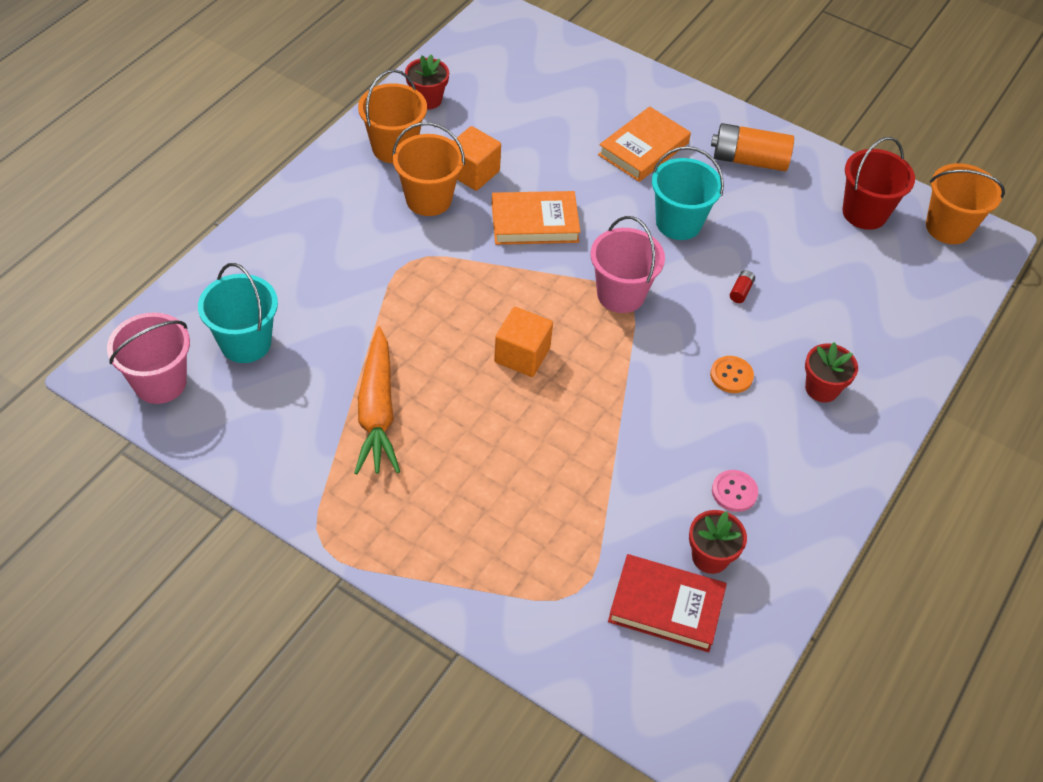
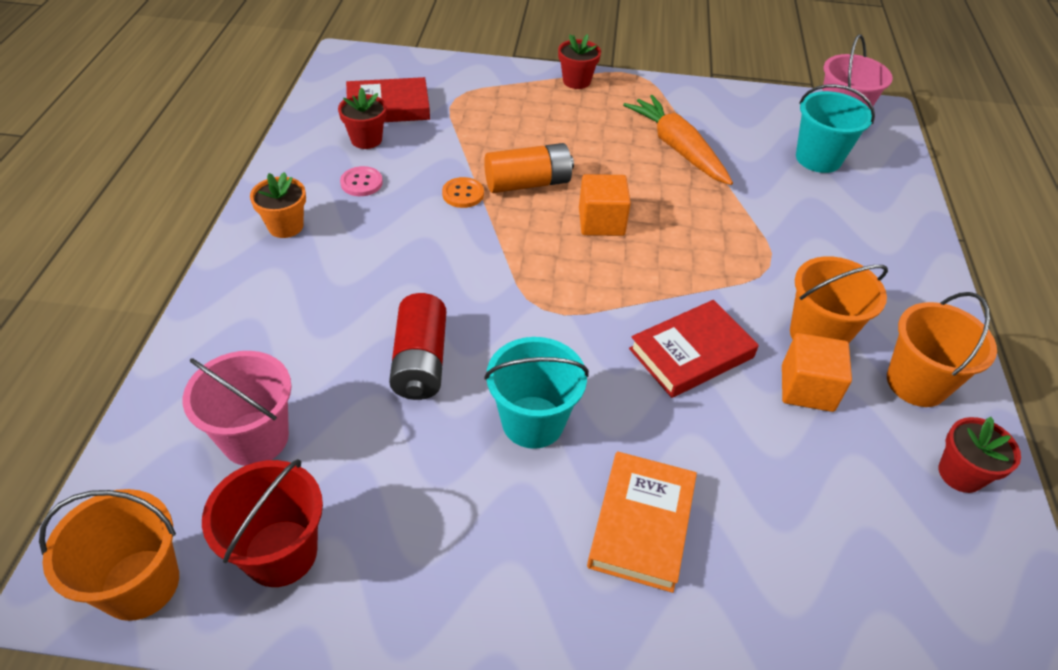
camera: 155 degrees right, 5 degrees down
(534, 222) = (691, 353): orange book -> red book
(620, 294) = (548, 309): pink bucket -> pink bucket (255, 438)
(731, 375) = (398, 270): orange button -> orange button (463, 194)
(741, 291) = (420, 361): red battery -> red battery, size x2.45
(749, 160) = (484, 577): orange battery -> orange battery (528, 183)
(822, 388) = (299, 289): red flower pot -> red flower pot (576, 81)
(823, 463) = (285, 226): none -> orange flower pot

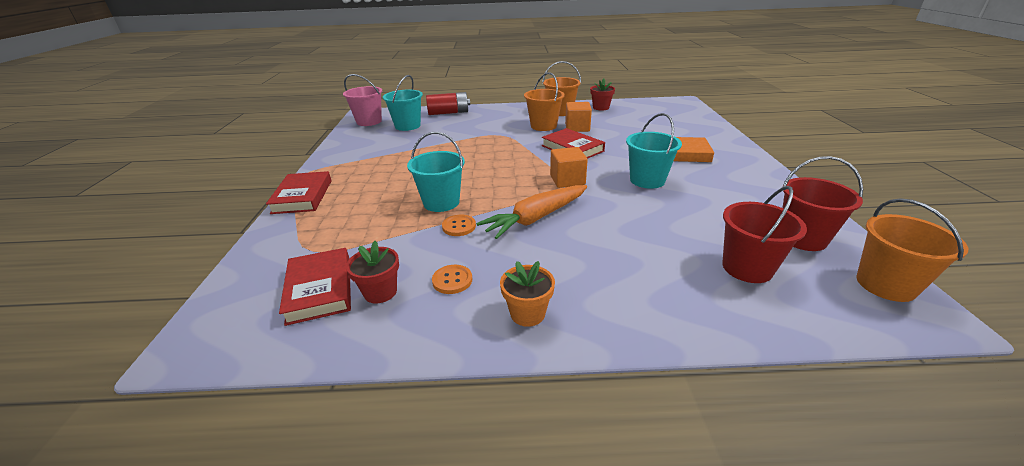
camera: 95 degrees left, 15 degrees down
(255, 438) = (747, 268): pink bucket -> red bucket
(361, 183) = (452, 280): pink button -> orange button
(420, 361) = (633, 218): red battery -> red battery (448, 113)
(528, 183) = (441, 202): orange battery -> turquoise bucket
(576, 81) = (302, 196): red flower pot -> red book
(601, 222) = (478, 175): orange cube -> orange cube (567, 180)
(677, 148) = (398, 158): orange carrot -> orange carrot (536, 218)

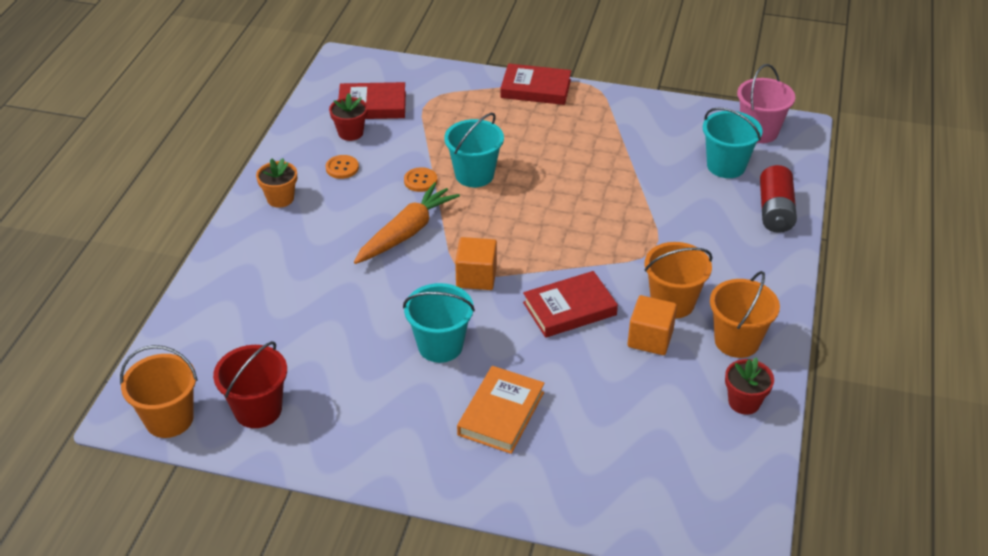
camera: 105 degrees right, 10 degrees up
(536, 218) = (406, 232): orange carrot -> orange carrot turned 60 degrees clockwise
(747, 268) = (247, 341): red bucket -> none

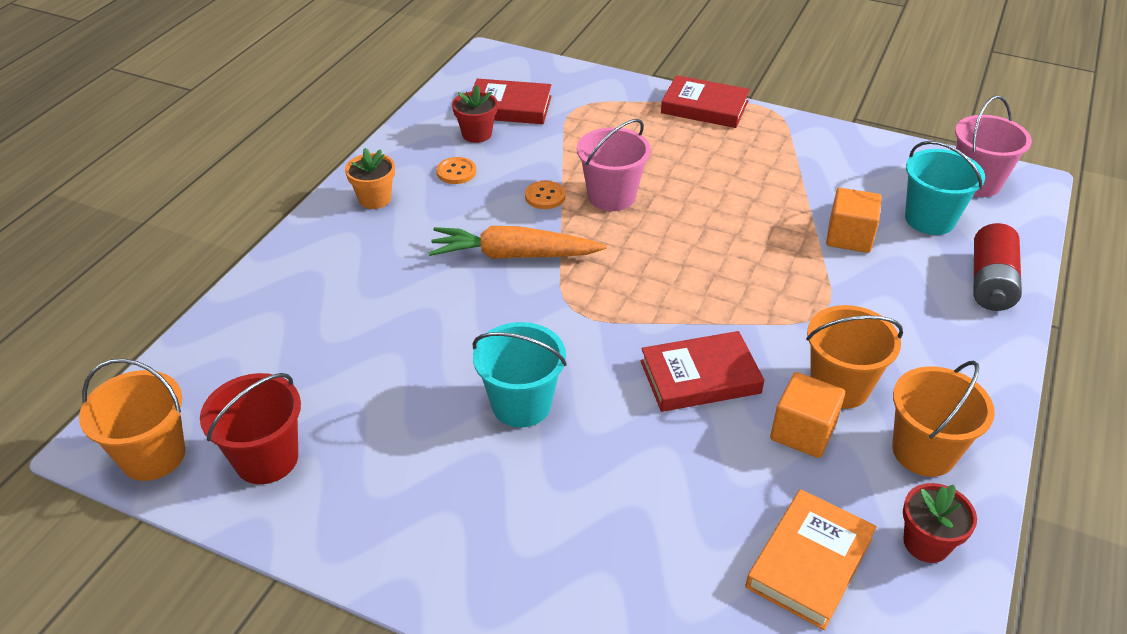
camera: 10 degrees right, 0 degrees up
(406, 232) = (513, 255): orange carrot -> orange carrot turned 135 degrees counterclockwise
(474, 175) = (611, 196): turquoise bucket -> pink bucket
(476, 277) = (587, 320): orange cube -> orange cube (849, 237)
(501, 413) = (581, 510): orange book -> orange book (809, 562)

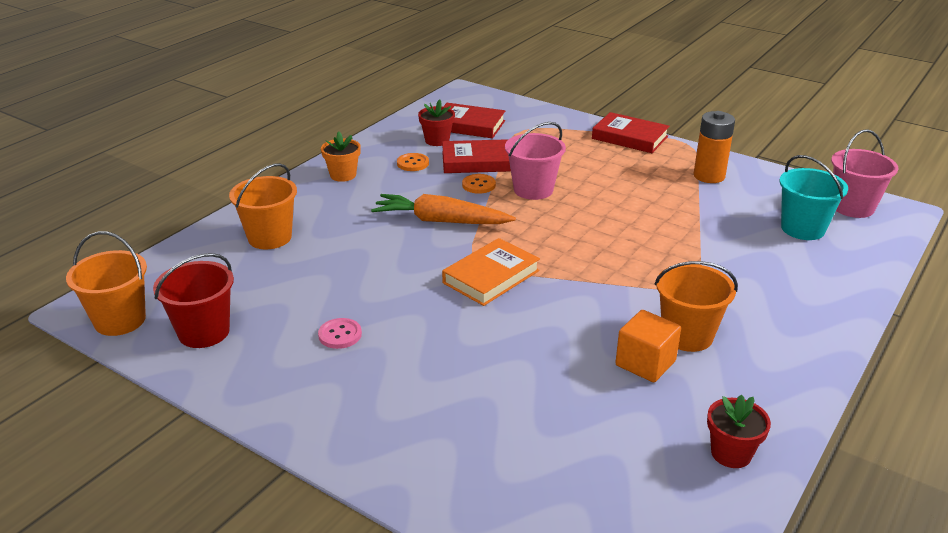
camera: 10 degrees right, 10 degrees down
(437, 440) = (340, 335): none -> pink button
(521, 404) = (415, 319): turquoise bucket -> none
(700, 377) = (569, 316): red book -> red book (476, 161)
(808, 155) = (709, 176): none -> orange battery
(809, 562) = (623, 454): orange book -> orange book (491, 277)
(849, 237) = (727, 234): orange cube -> none
(923, 451) = (748, 389): orange bucket -> orange bucket (269, 237)
(990, 282) = (844, 277): red battery -> none

